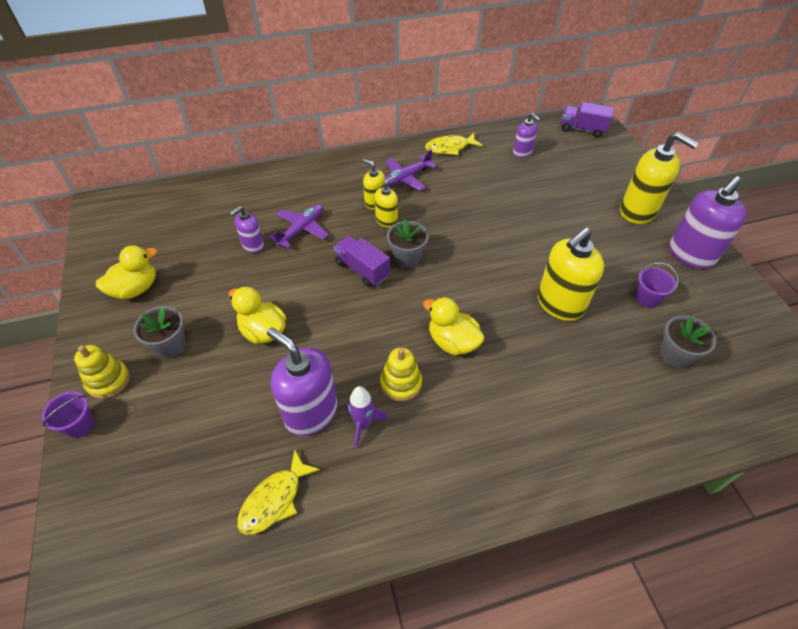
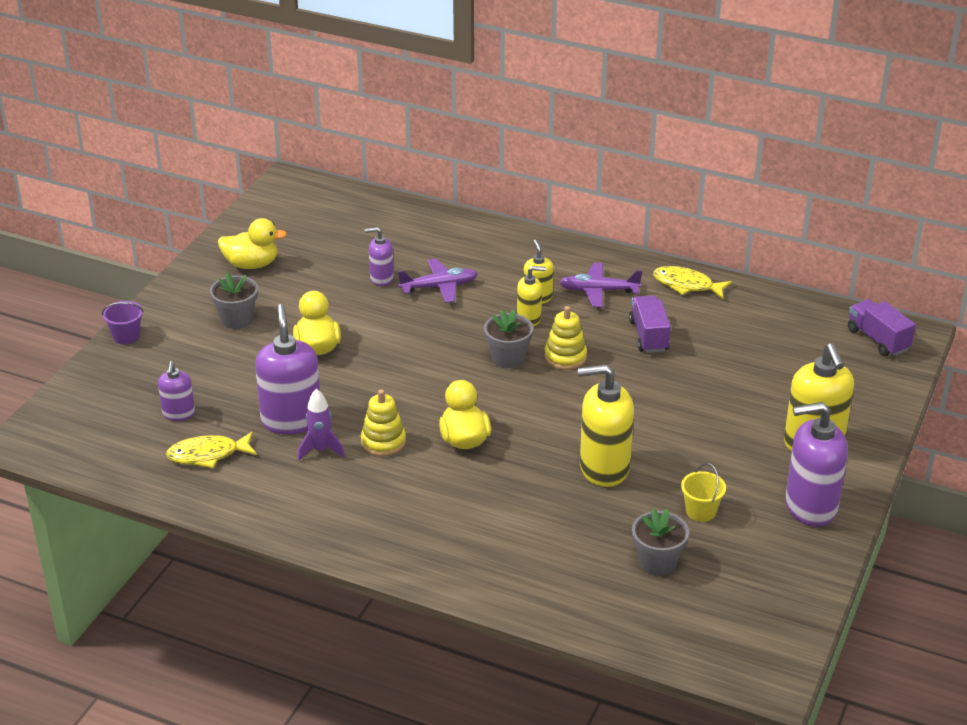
camera: 40 degrees right, 15 degrees down
(108, 381) = (170, 319): yellow stacking toy -> yellow stacking toy (565, 357)
(362, 270) = (454, 346): purple truck -> purple truck (648, 336)
(522, 153) = (764, 328): purple soap dispenser -> purple soap dispenser (178, 414)
(647, 298) = (700, 511): purple bucket -> yellow bucket

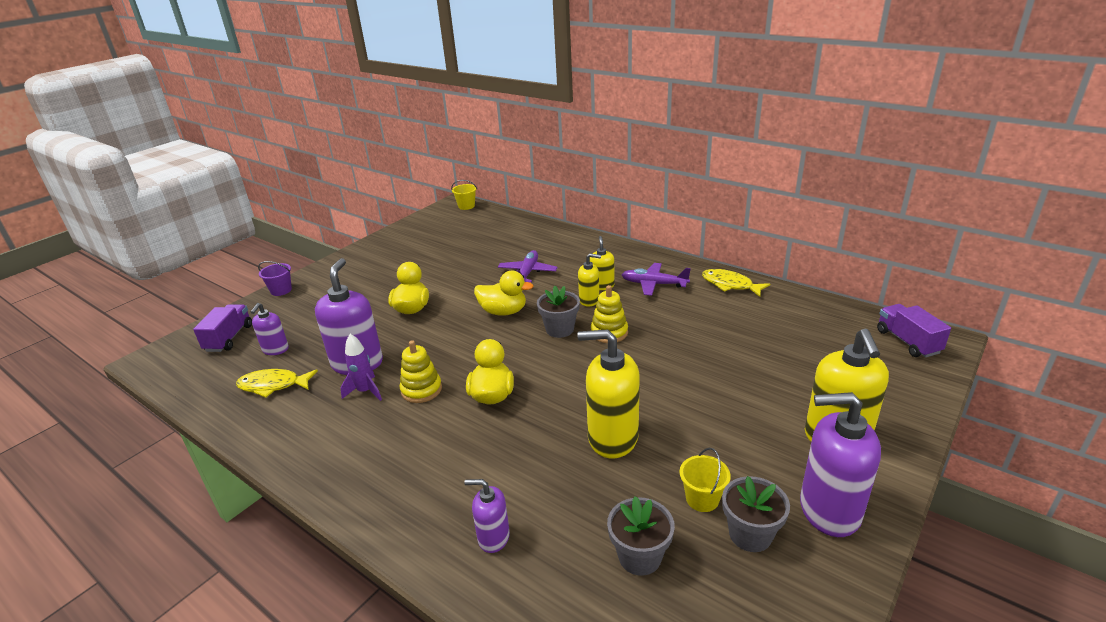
camera: 15 degrees right, 5 degrees down
(237, 319) = (366, 284): grey flower pot -> grey flower pot (750, 534)
(251, 264) = (400, 250): yellow duck -> yellow duck (503, 312)
(307, 186) = (466, 206): none -> yellow bucket
(381, 278) = (487, 264): purple soap dispenser -> purple soap dispenser (493, 537)
(439, 287) = (527, 273): purple plane -> purple plane turned 75 degrees counterclockwise
(648, 336) = (688, 321): purple truck -> purple truck (229, 338)

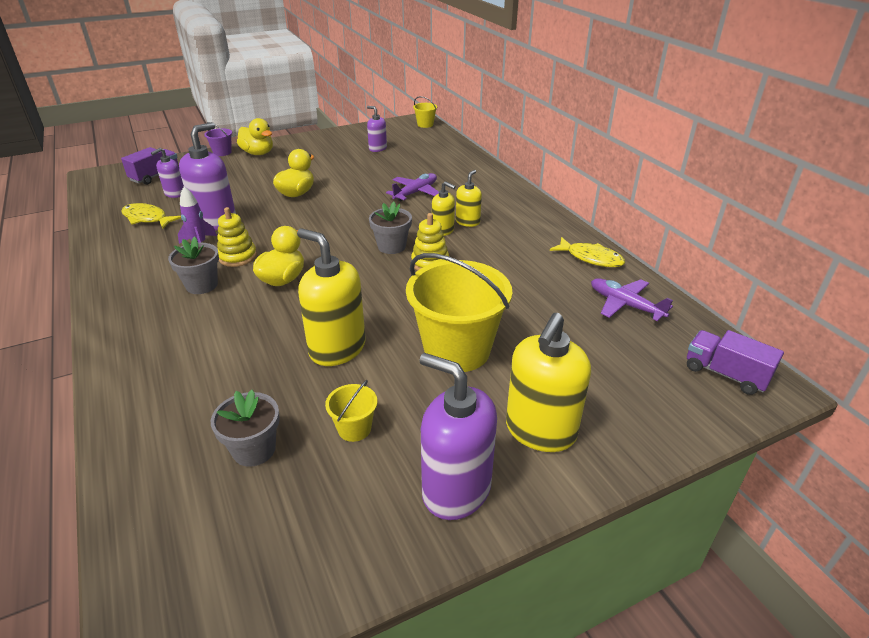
camera: 25 degrees right, 5 degrees up
(493, 537) = (168, 385): purple soap dispenser -> purple soap dispenser (377, 148)
(503, 312) = (362, 218): yellow duck -> yellow duck (258, 153)
(654, 284) = (516, 235): purple plane -> purple plane (625, 305)
(710, 399) = (457, 350): none -> yellow bucket
(730, 285) = (591, 258): yellow fish -> yellow fish turned 150 degrees clockwise
(750, 534) = (361, 476): grey flower pot -> grey flower pot (202, 285)
(907, 342) = (725, 374): purple truck -> purple truck turned 60 degrees counterclockwise

